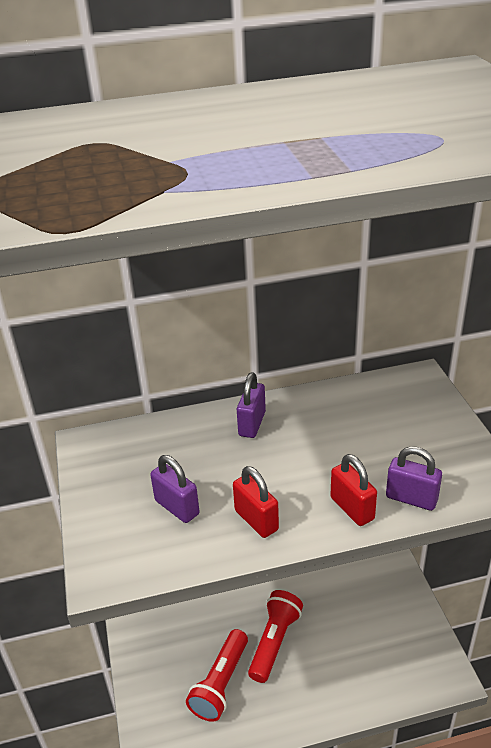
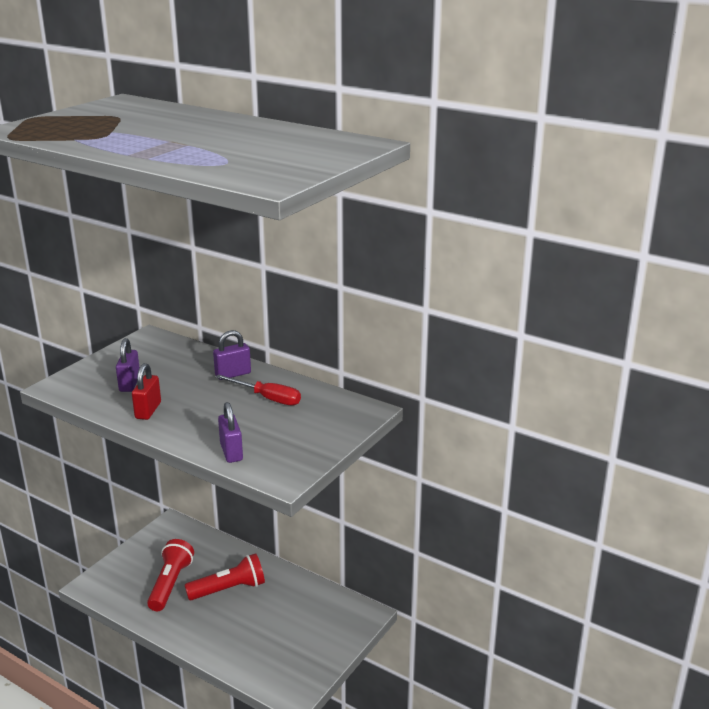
camera: 45 degrees right, 10 degrees down
(220, 684) = (170, 584): red flashlight -> red flashlight turned 120 degrees clockwise
(329, 425) = (267, 398): none -> red screwdriver
(352, 508) = (196, 436): red padlock -> none

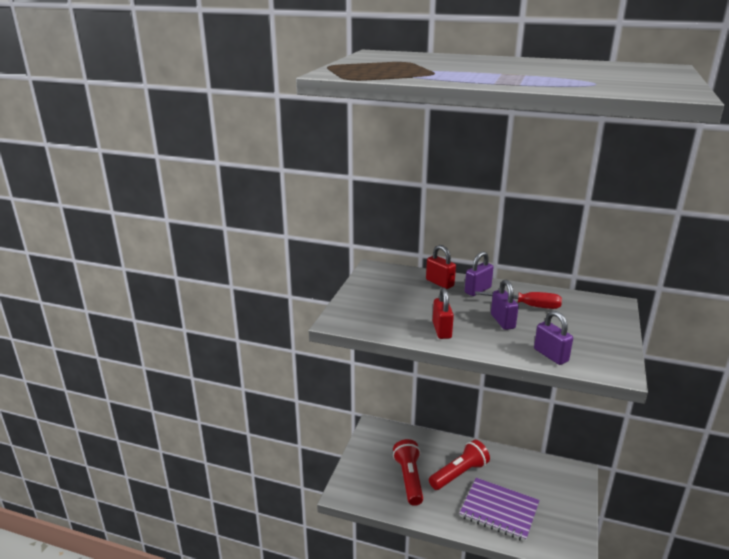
camera: 15 degrees left, 0 degrees up
(129, 384) = (401, 310): purple padlock -> purple padlock (502, 321)
(201, 361) = (439, 283): none -> red padlock
(243, 634) = (499, 510): none -> purple notebook

